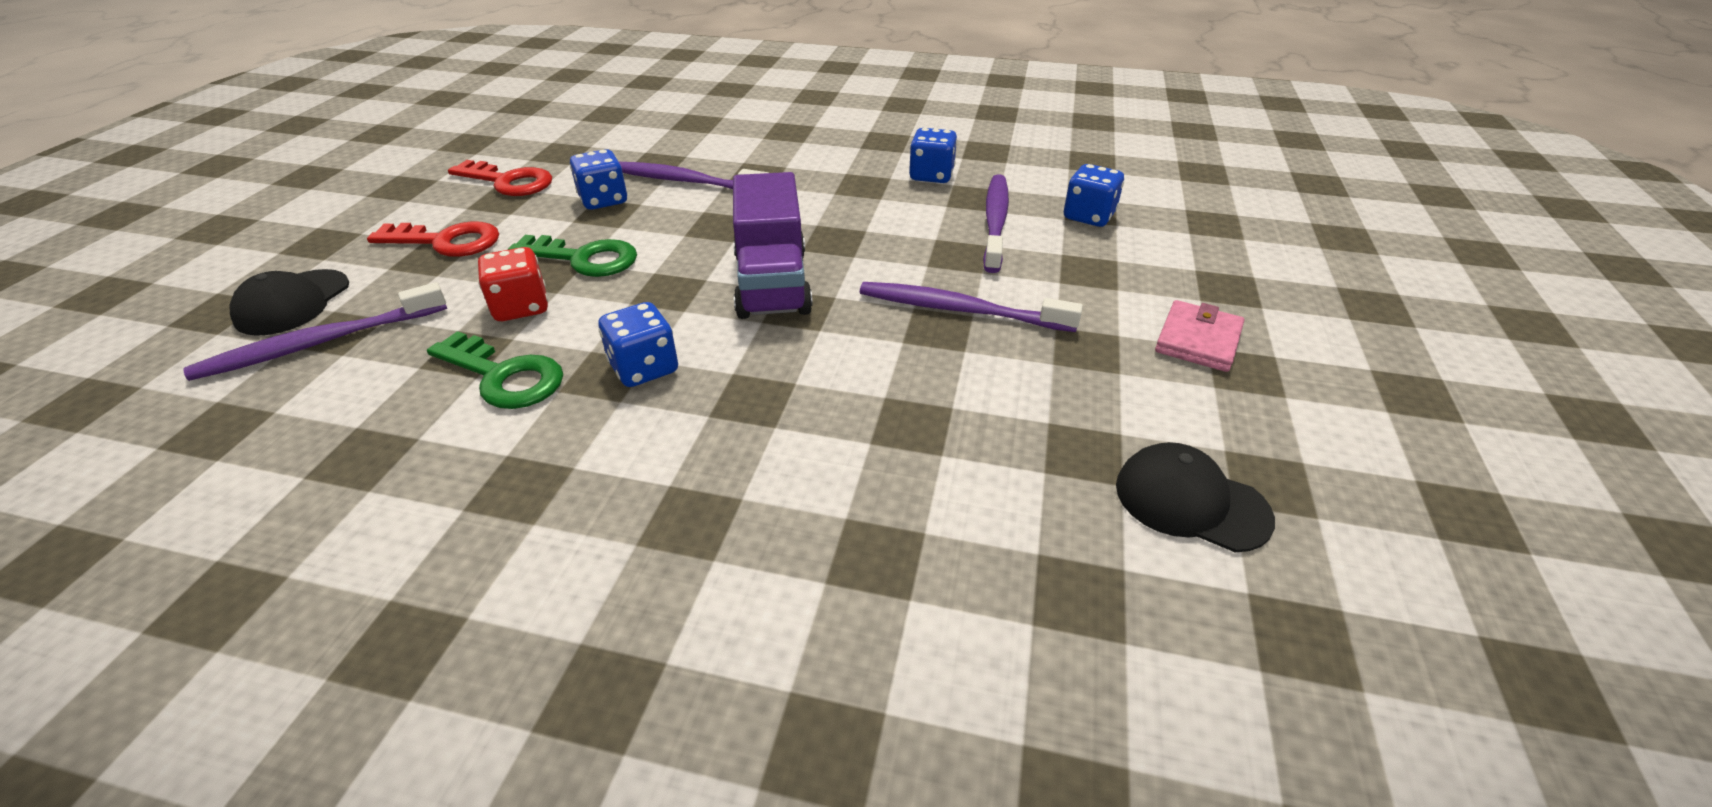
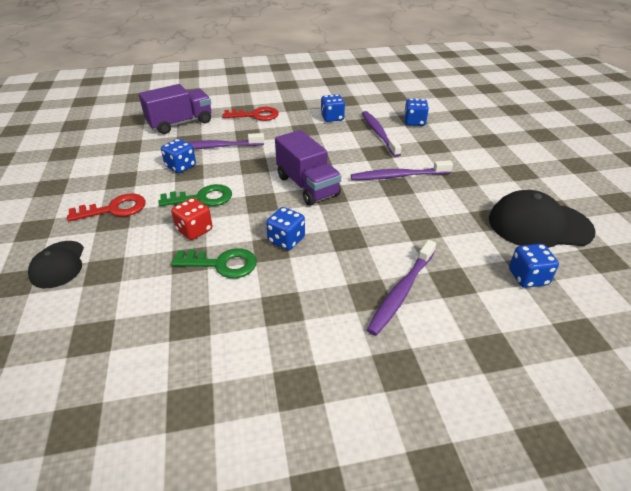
camera: 25 degrees left, 0 degrees up
(321, 342) = (101, 278): purple toothbrush -> purple toothbrush (401, 291)
(508, 182) = (115, 169): red key -> red key (255, 115)
(670, 133) = (180, 123): none -> purple truck
(1057, 611) = (527, 277): none -> blue dice
(1191, 501) = (539, 225): black cap -> black cap, size x1.65
(1198, 340) = (495, 164): pink wallet -> none

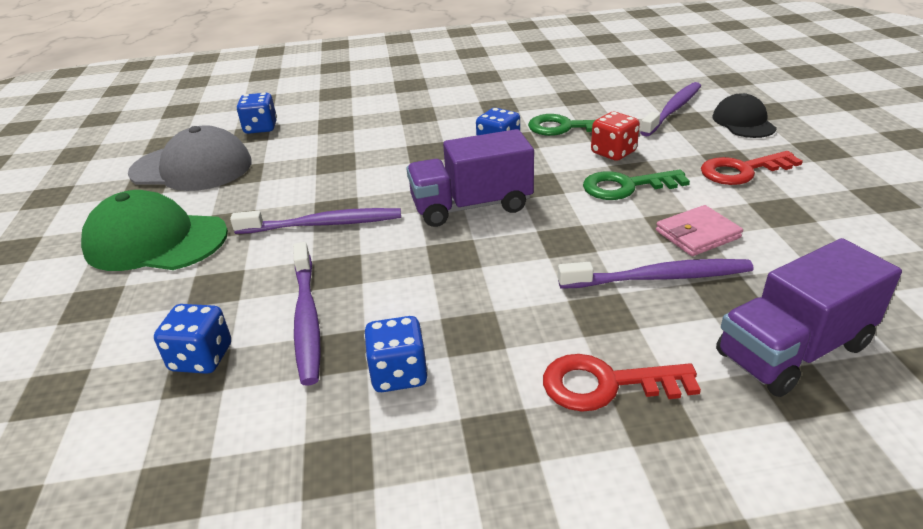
camera: 175 degrees left, 5 degrees down
(181, 166) = (697, 234): blue dice -> pink wallet
(307, 186) = (471, 206): purple truck -> purple truck turned 75 degrees counterclockwise
(401, 291) = (387, 116): purple toothbrush -> purple toothbrush (673, 110)
(494, 168) = (156, 241): none -> green cap
(539, 225) = (192, 168): black cap -> grey cap

